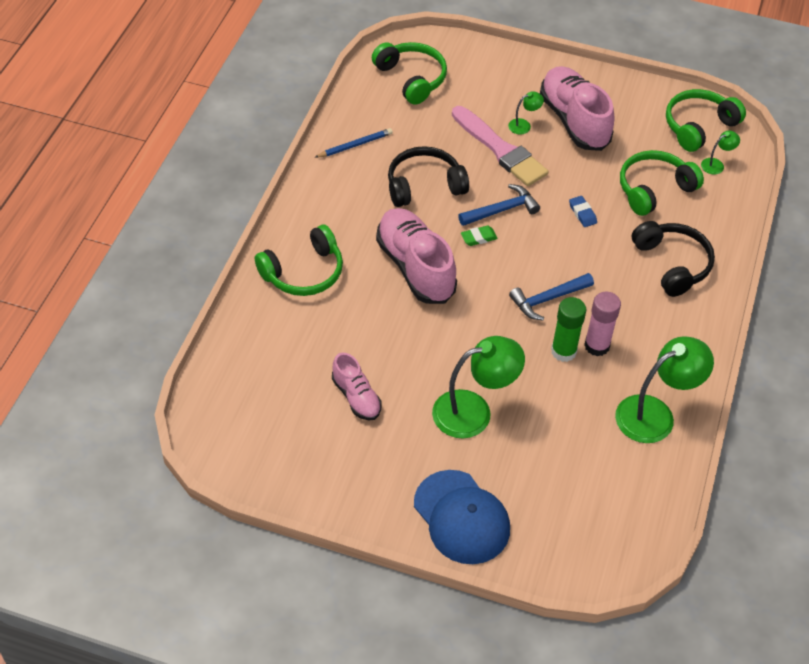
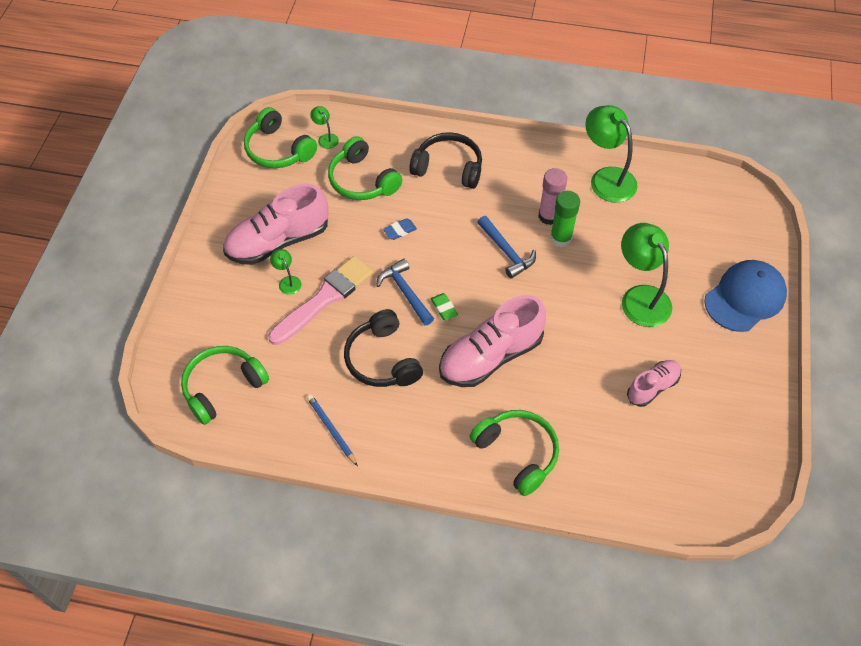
camera: 95 degrees left, 5 degrees up
(672, 264) = (448, 168): black headphones -> black headphones turned 45 degrees clockwise

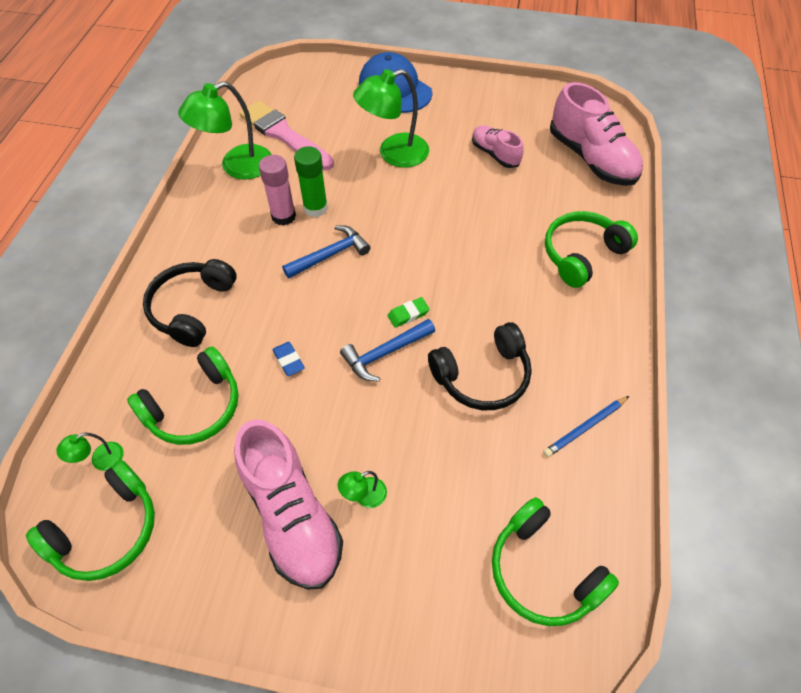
camera: 90 degrees left, 0 degrees up
(324, 298) = (394, 446): pink brush -> pink brush (284, 135)
(490, 356) = (470, 273): pink shoe -> pink shoe (591, 158)

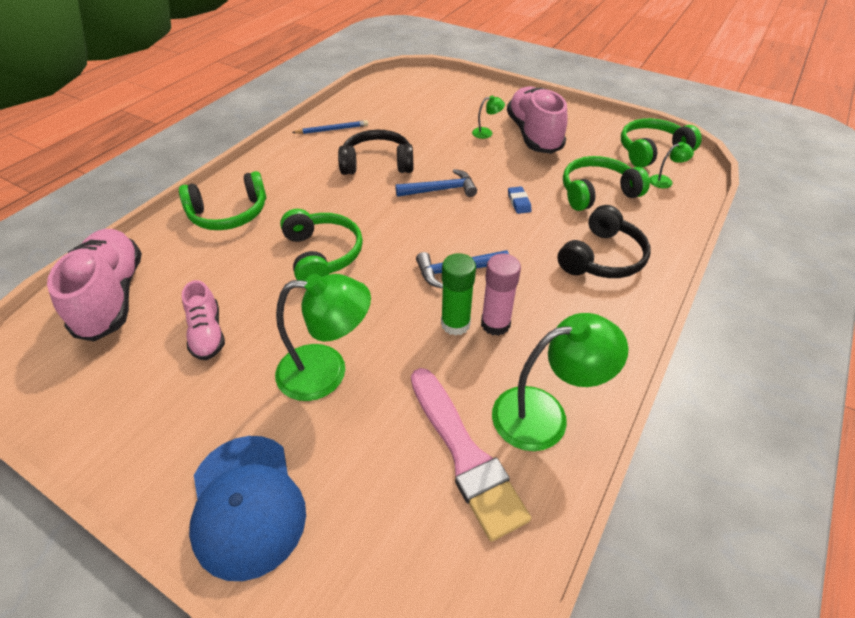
camera: 160 degrees left, 10 degrees down
(408, 314) = (408, 208): green eraser -> none
(543, 571) = (403, 94): green headphones -> green headphones (322, 254)

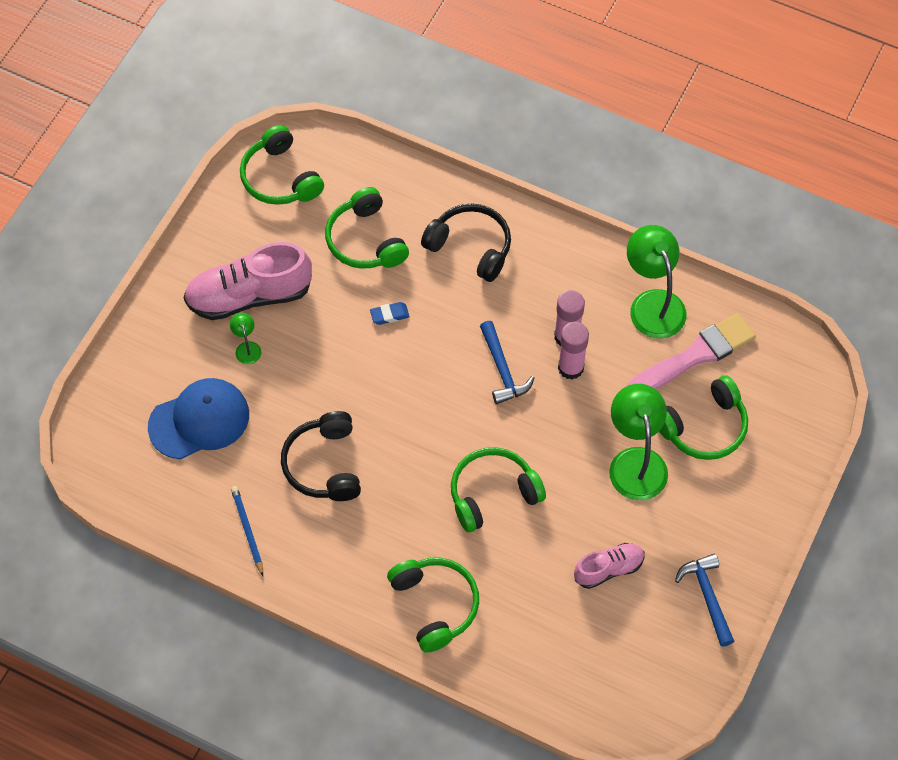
camera: 95 degrees left, 15 degrees up
(112, 296) = (574, 674): pink shoe -> none
(247, 504) = (756, 491): blue cap -> blue cap (199, 420)
(357, 451) = (704, 427): none -> green headphones
(441, 190) = (372, 392): blue hammer -> blue hammer (707, 596)
(455, 324) = (570, 368): green glue stick -> pink glue stick
(665, 181) = (339, 175): green lamp -> none

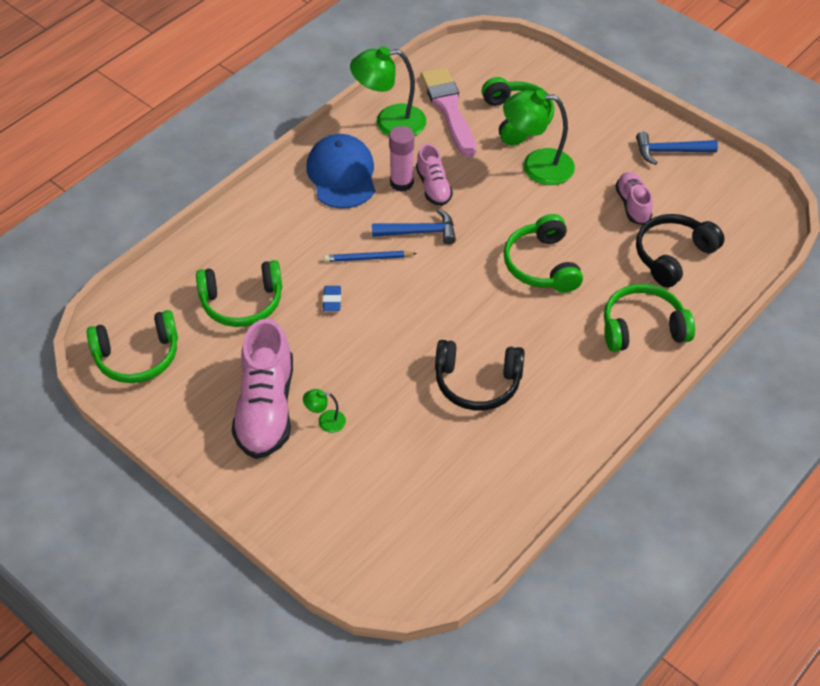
camera: 75 degrees left, 10 degrees down
(199, 420) = (396, 478): blue cap -> blue cap (342, 175)
(247, 530) = (532, 459): blue pencil -> blue pencil (368, 258)
(470, 247) = (283, 227): black headphones -> black headphones (673, 256)
(570, 368) = (433, 187): pink glue stick -> pink shoe

